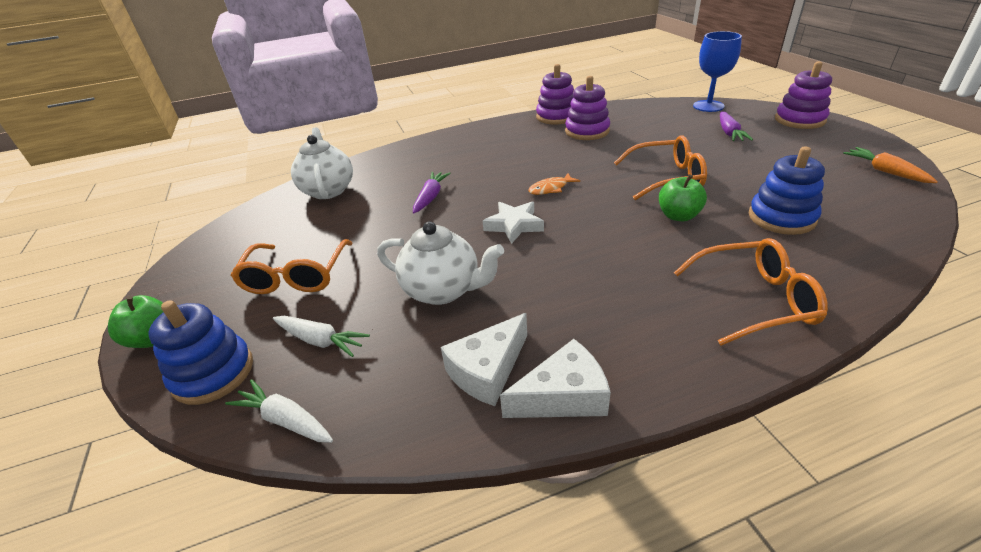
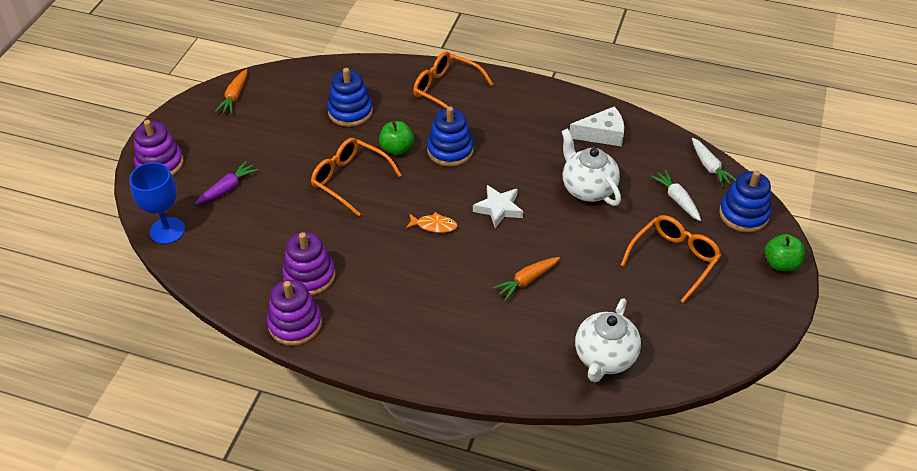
camera: 145 degrees left, 10 degrees up
(431, 197) = (526, 281): purple carrot -> orange carrot
(563, 396) = (580, 107): white cheese -> none
(631, 242) = (450, 150): none -> blue stacking toy

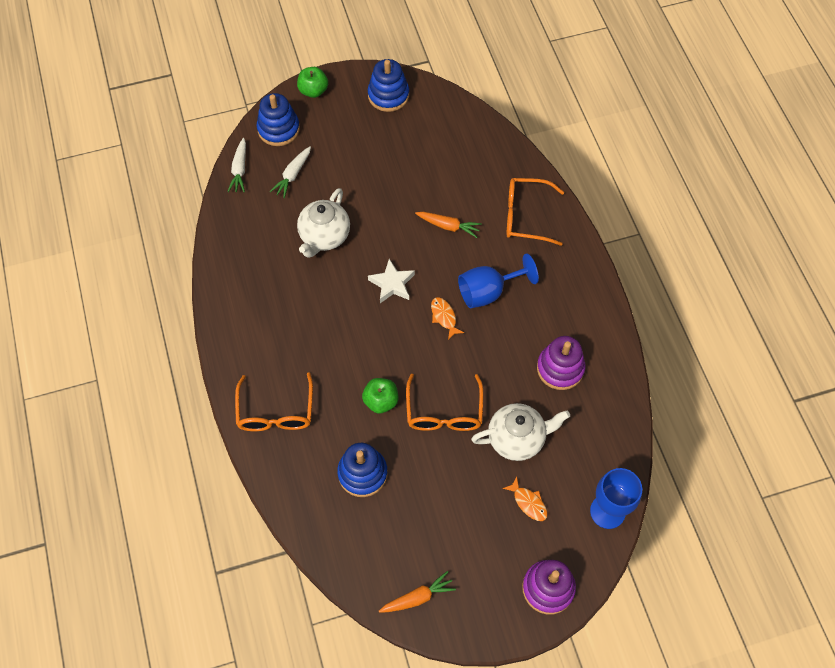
camera: 125 degrees left, 15 degrees up
(227, 188) = (528, 502): purple carrot -> orange fish
(295, 324) = (607, 346): purple stacking toy -> none
(430, 270) = (488, 292): none -> blue goblet
(450, 150) = (352, 358): blue stacking toy -> blue stacking toy (388, 95)
(602, 134) = (251, 258): white cheese -> none
(604, 358) = (477, 149): white teapot -> white teapot (517, 439)
(674, 260) = (358, 150): orange glasses -> orange glasses (526, 216)
(710, 167) = (239, 170): white carrot -> white carrot turned 150 degrees clockwise

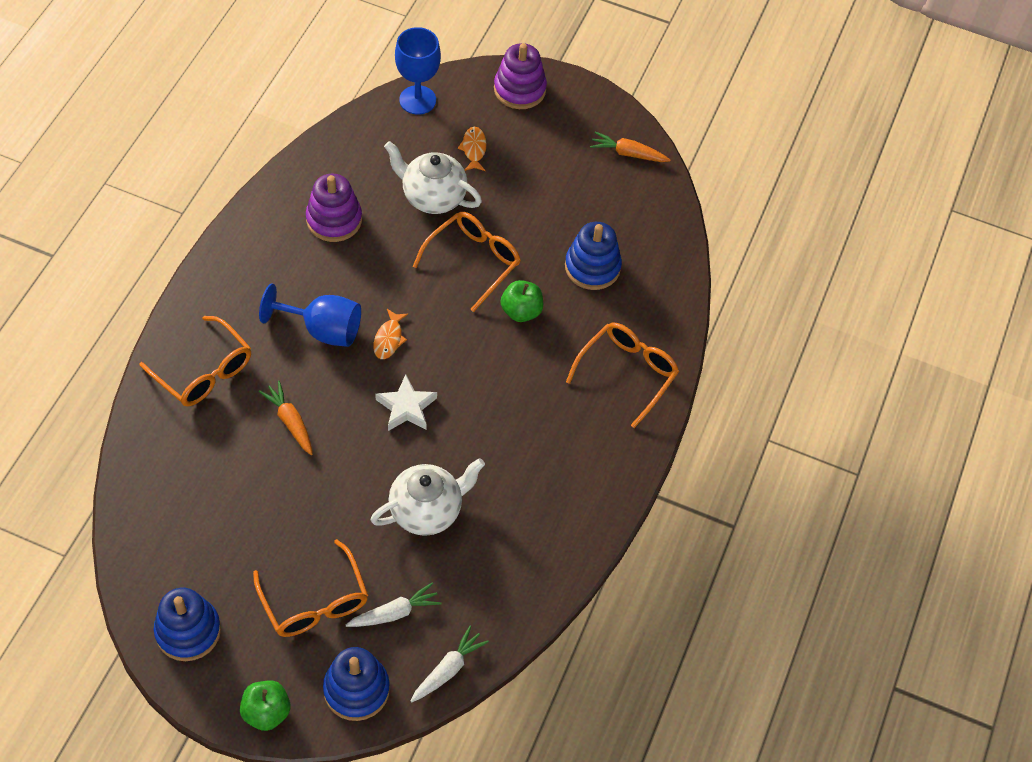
camera: 145 degrees left, 5 degrees down
(340, 151) = (314, 601): none -> orange glasses

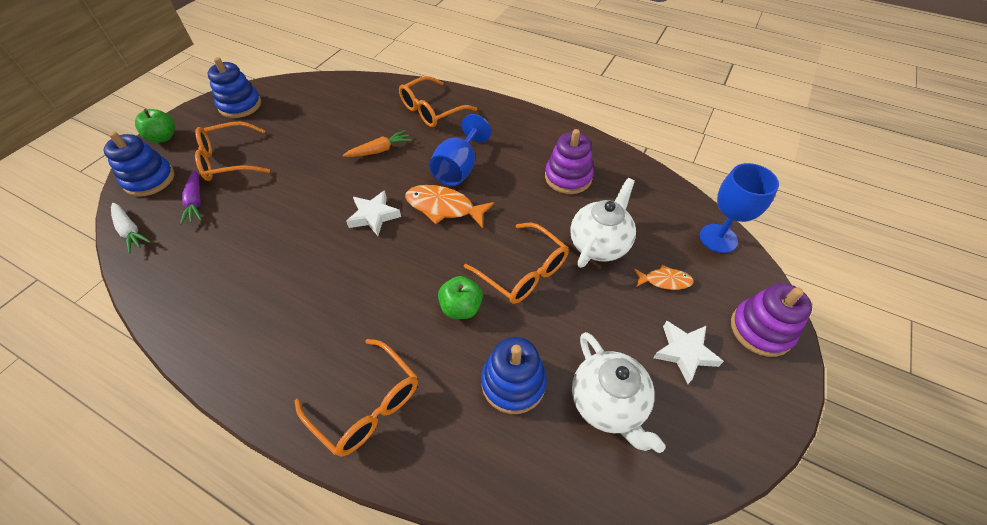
camera: 100 degrees right, 5 degrees down
(389, 339) = (443, 207): orange fish -> orange fish, size x1.73
(394, 613) = (195, 202): white carrot -> purple carrot
(427, 510) = (273, 225): white teapot -> white teapot (607, 404)
(548, 145) = (684, 352): none -> white star
(628, 153) = (690, 446): orange carrot -> none

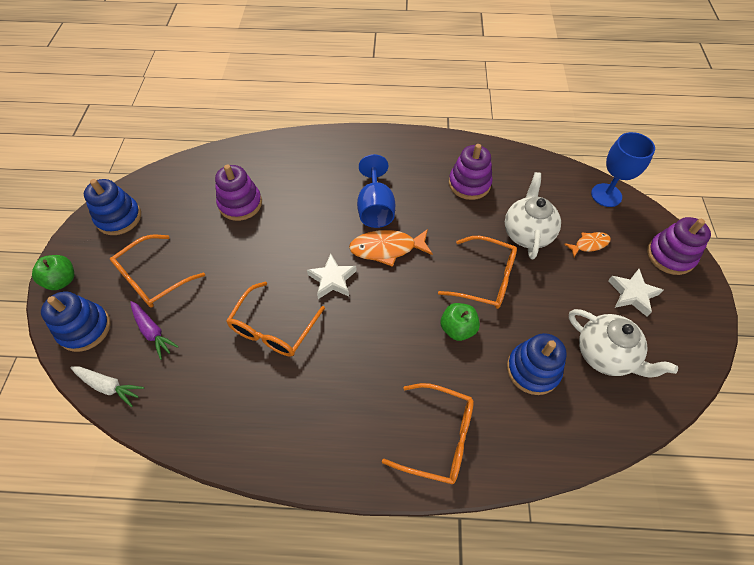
camera: 25 degrees left, 5 degrees up
(342, 126) = (240, 204): none -> purple stacking toy
(379, 150) = (293, 216): orange carrot -> none
(432, 110) = (314, 159): orange glasses -> orange glasses (273, 328)

